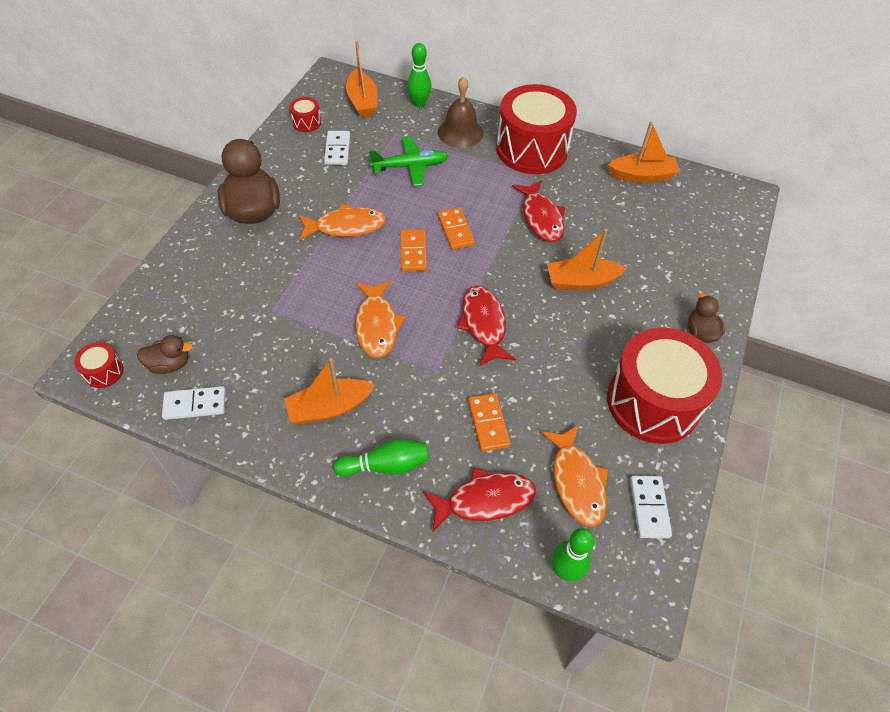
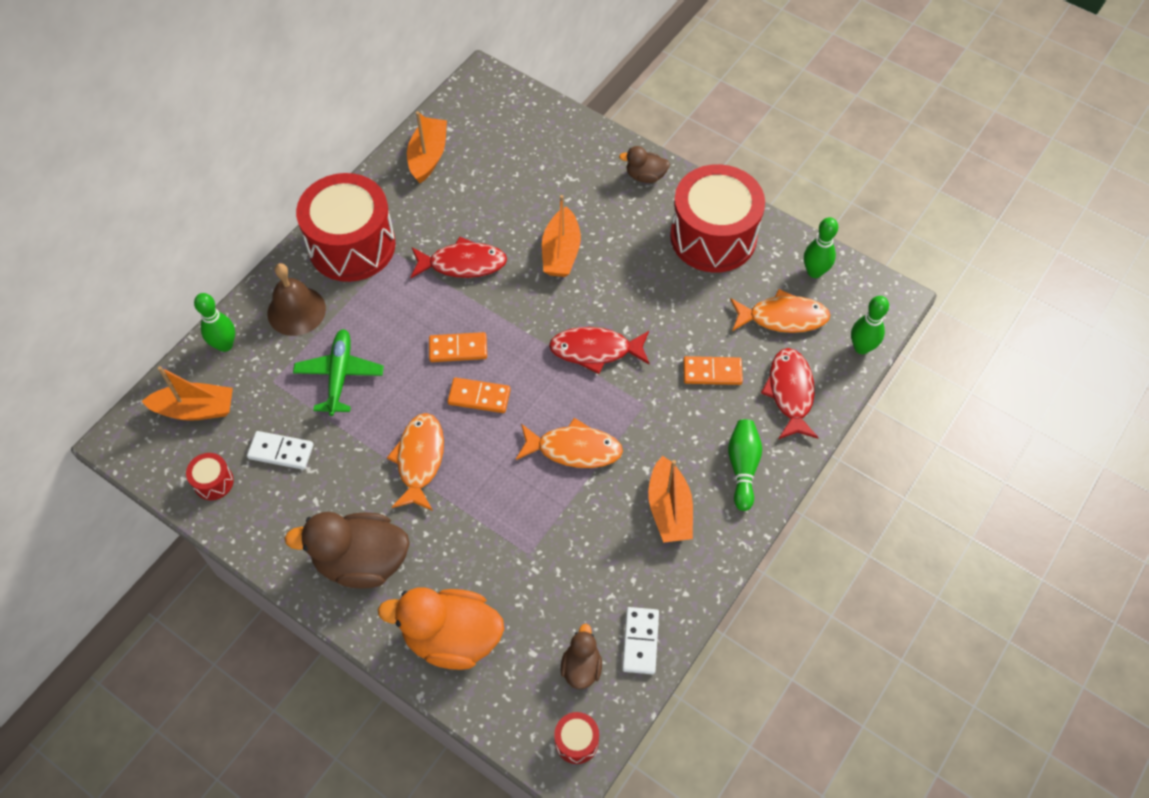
camera: 75 degrees left, 5 degrees up
(193, 275) = (452, 638): none -> orange duck
(649, 507) = (814, 272): white domino -> green bowling pin

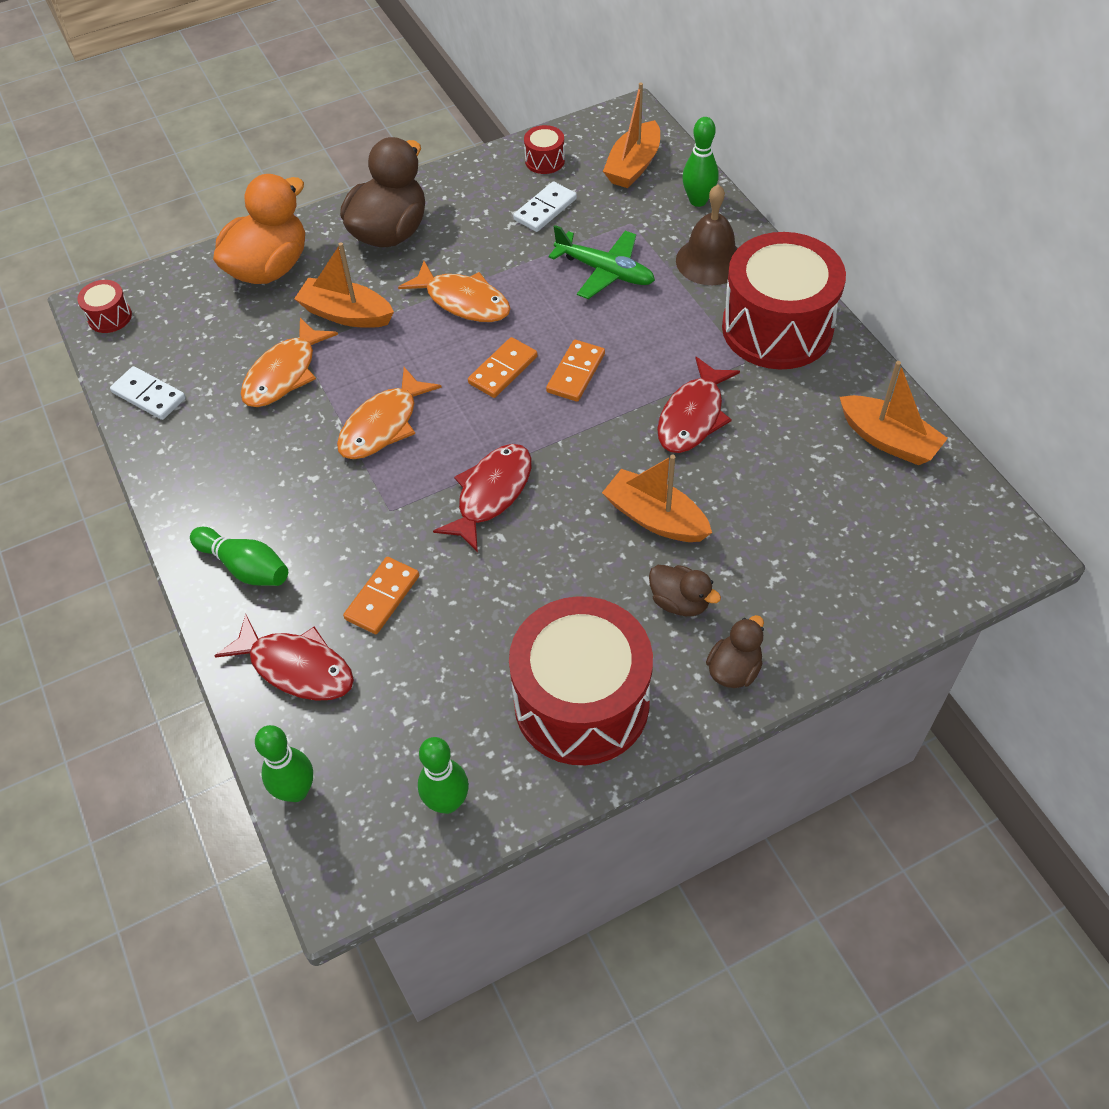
camera: 120 degrees right, 5 degrees down
(581, 667) = (166, 344): brown duck -> brown duck (679, 602)
(669, 509) = (254, 477): orange boat -> orange boat (346, 314)
(783, 317) = (403, 719): orange fish -> orange fish (284, 374)

